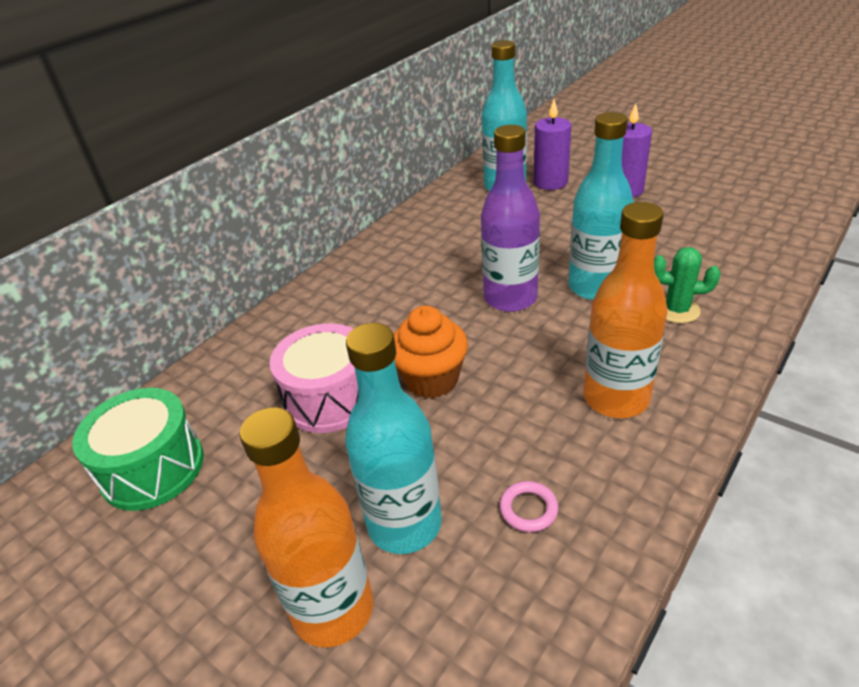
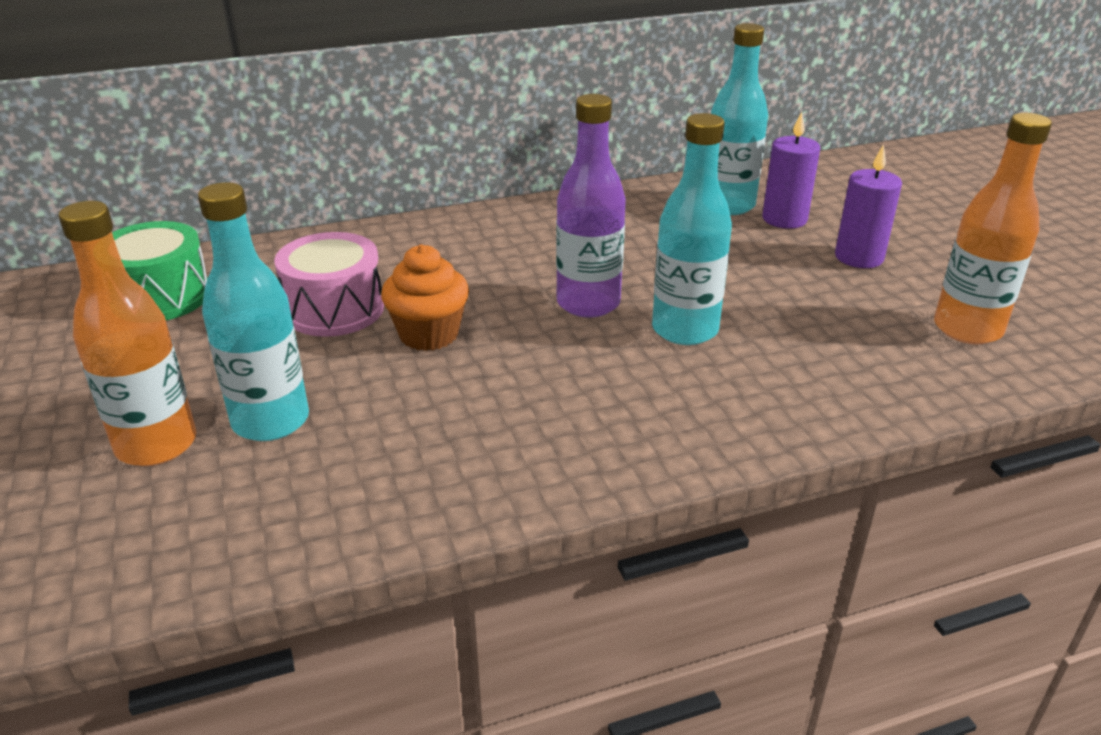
camera: 30 degrees right, 5 degrees down
(528, 509) = (372, 462): pink ring -> none
(616, 398) = (564, 425): orange bottle -> orange bottle (967, 329)
(677, 310) = (739, 386): green cactus -> none

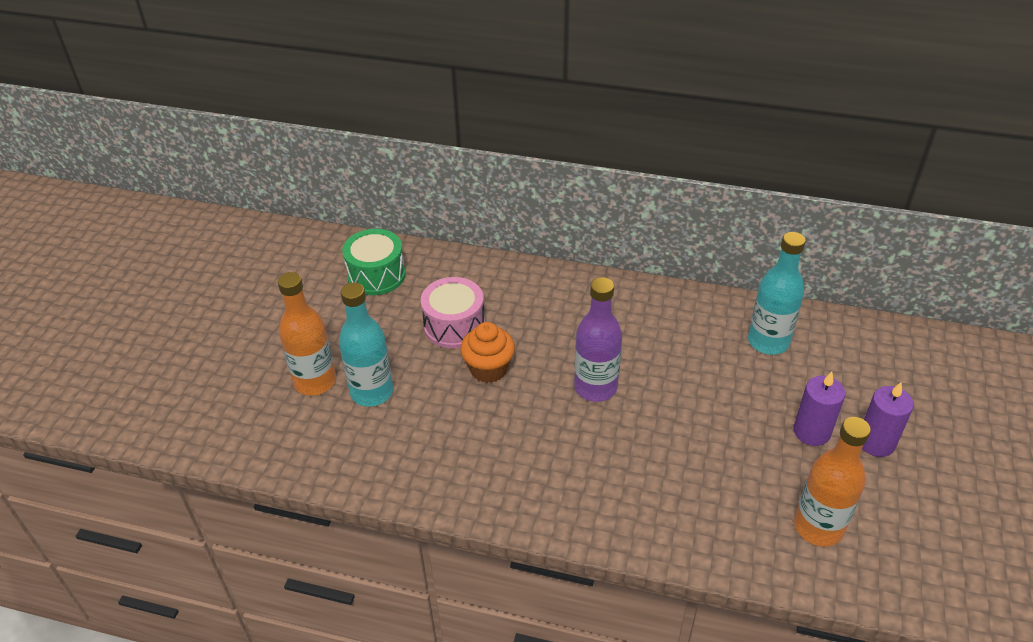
camera: 35 degrees right, 10 degrees up
(684, 330) = (633, 436): turquoise bottle -> none
(784, 219) = (795, 373): purple candle -> purple candle (876, 442)

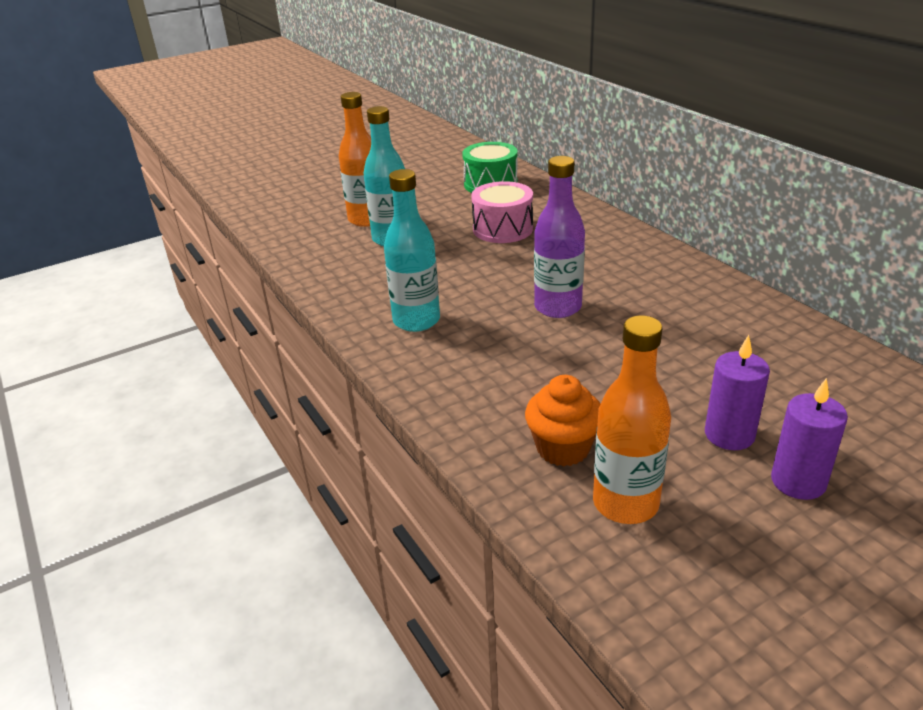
camera: 45 degrees right, 10 degrees down
(488, 369) = (490, 261): orange cupcake -> orange cupcake (563, 448)
(768, 342) = (780, 352): turquoise bottle -> turquoise bottle (416, 321)

